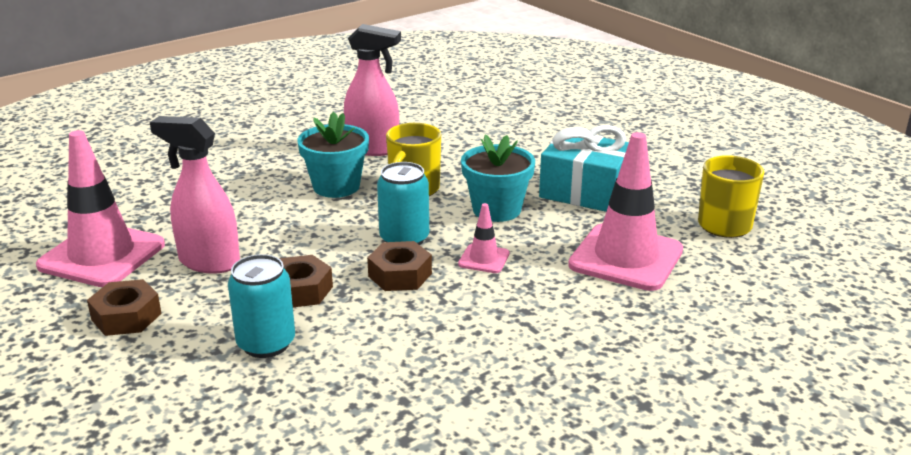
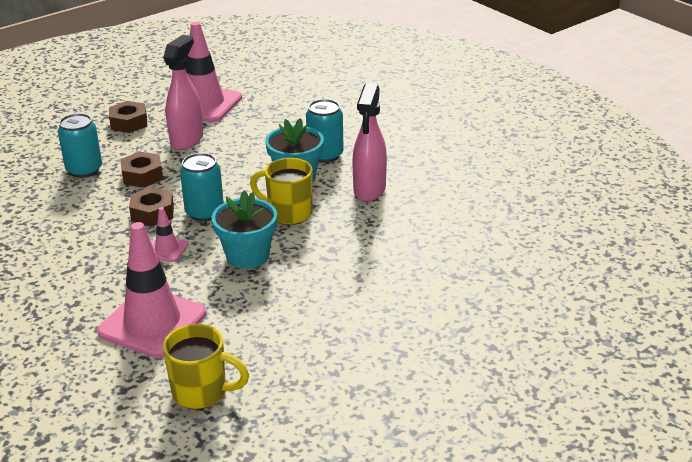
camera: 90 degrees right, 5 degrees up
(289, 171) = (325, 155): none -> turquoise can
(585, 192) = (278, 307): turquoise gift -> none

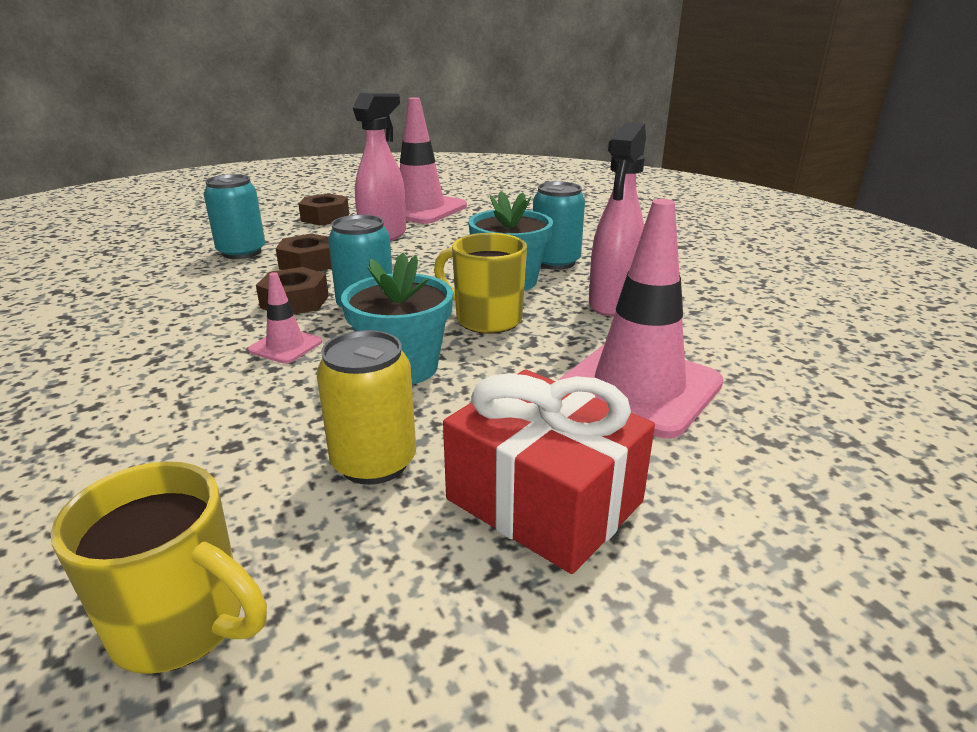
camera: 10 degrees right, 5 degrees down
(152, 323) = (188, 454): pink traffic cone -> pink traffic cone (638, 387)
(254, 314) = (374, 462): none -> yellow can
(346, 322) = (544, 500): none -> red gift

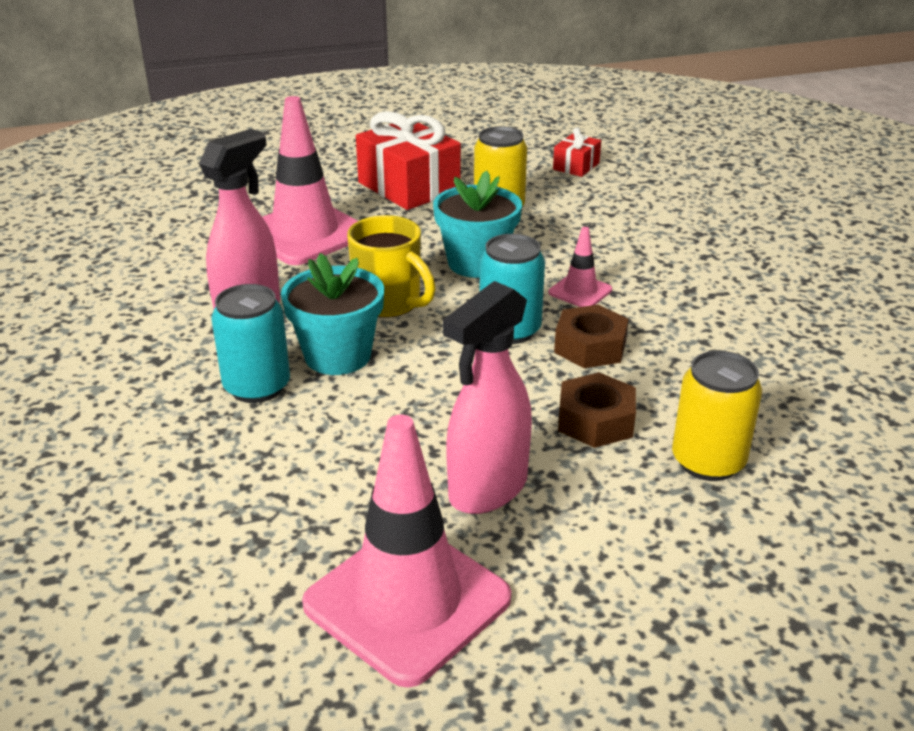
camera: 170 degrees left, 5 degrees up
(183, 625) = (576, 166): yellow mug -> red gift
(241, 252) = (708, 461): turquoise can -> yellow can
(325, 217) = (605, 581): brown nut -> none

